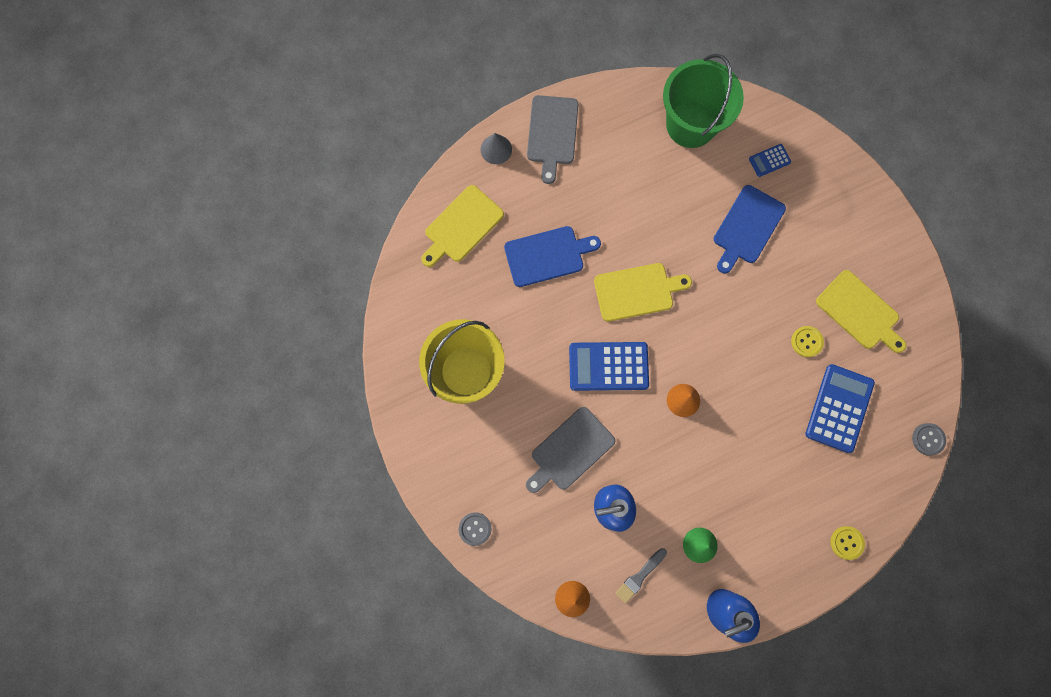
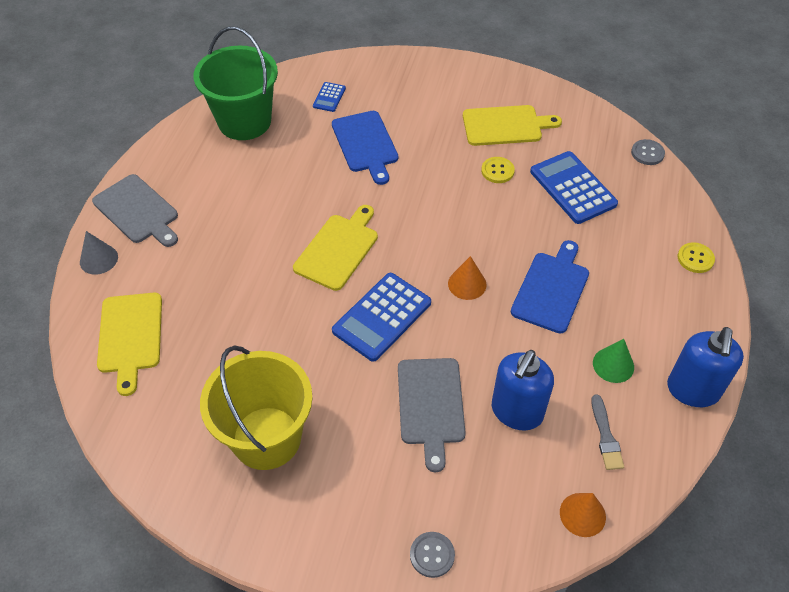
camera: 50 degrees left, 25 degrees down
(547, 255) = (234, 290): blue cutting board -> blue cutting board (551, 289)

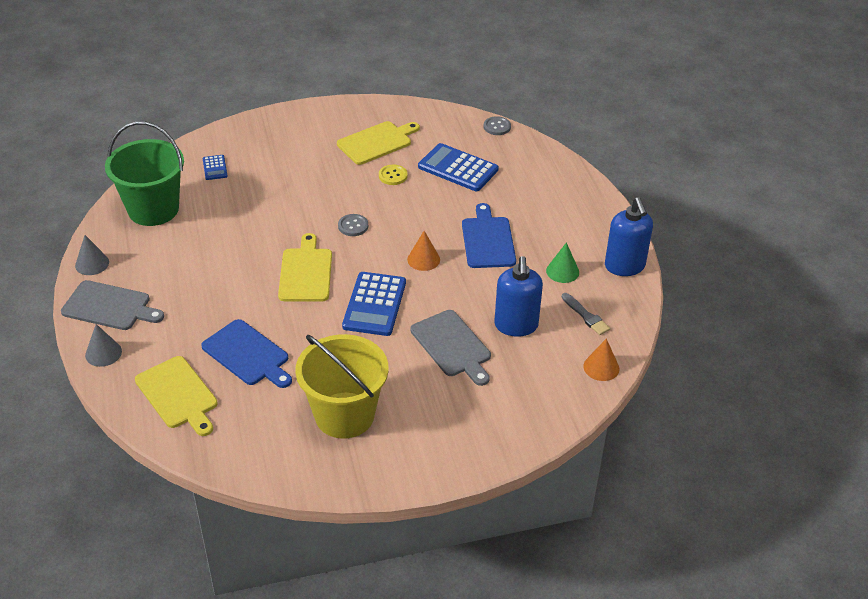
camera: 30 degrees left, 10 degrees down
(154, 158) = (92, 264): none -> grey cone
(365, 144) = (272, 192): blue cutting board -> blue cutting board (247, 354)
(432, 555) = (517, 433): grey button -> grey button (353, 226)
(695, 258) = (575, 184): yellow button -> none

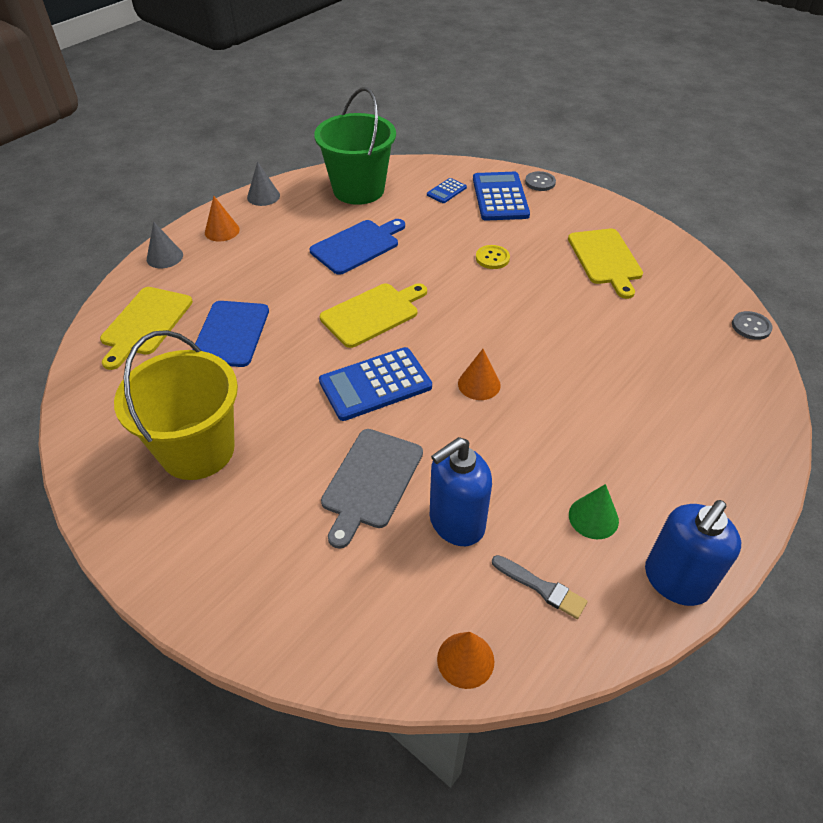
camera: 55 degrees right, 5 degrees up
(109, 306) = (222, 231): grey cutting board -> orange cone
(353, 226) = (470, 308): grey button -> grey button (540, 182)
(377, 142) = (605, 259): yellow cutting board -> yellow cutting board turned 60 degrees clockwise
(393, 176) = (573, 295): yellow button -> yellow button (492, 258)
(458, 168) = (646, 333): blue calculator -> blue calculator (500, 197)
(488, 240) = (566, 419): blue cutting board -> blue cutting board (357, 246)
(586, 316) = (541, 588): grey brush -> grey brush turned 75 degrees counterclockwise

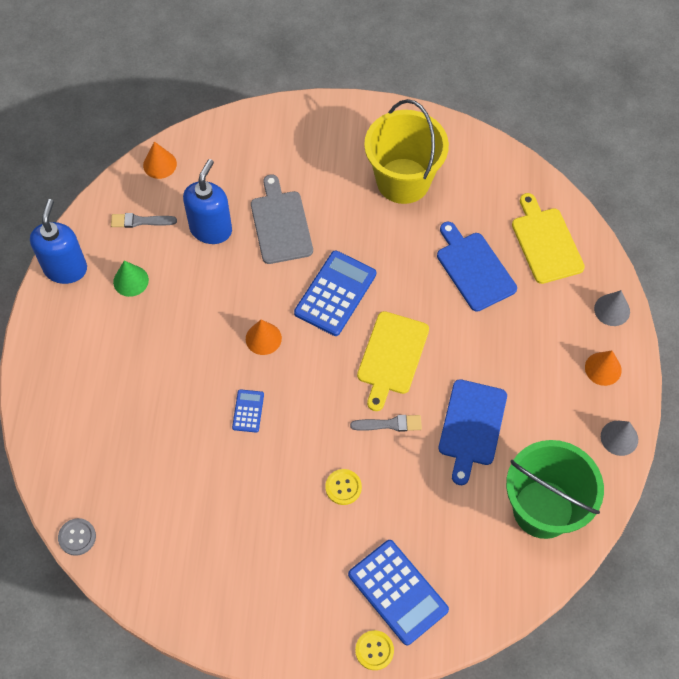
camera: 145 degrees right, 15 degrees up
(419, 275) = (390, 424): none -> grey brush
(446, 191) = (457, 566): blue calculator -> blue calculator (248, 411)
(540, 182) = (374, 650): grey button -> yellow button
(605, 259) = (241, 554): yellow cutting board -> none

